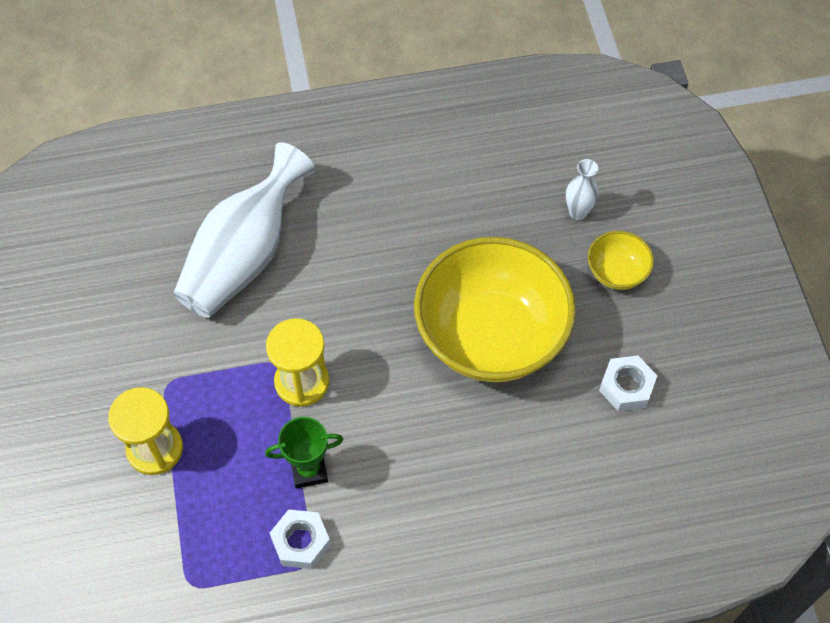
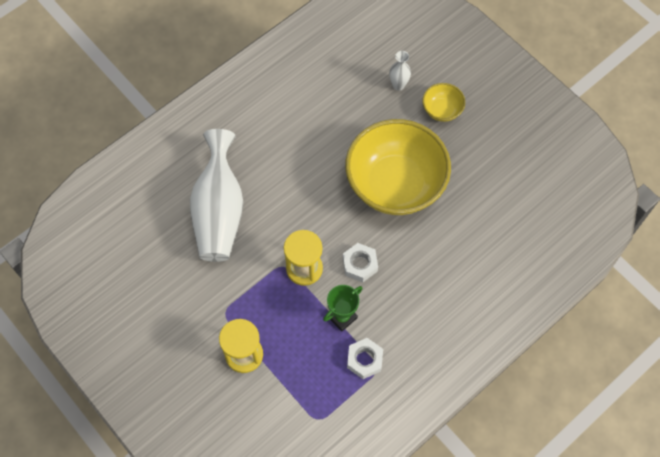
camera: 30 degrees left, 5 degrees up
(626, 387) = (487, 174): white nut -> white nut (360, 264)

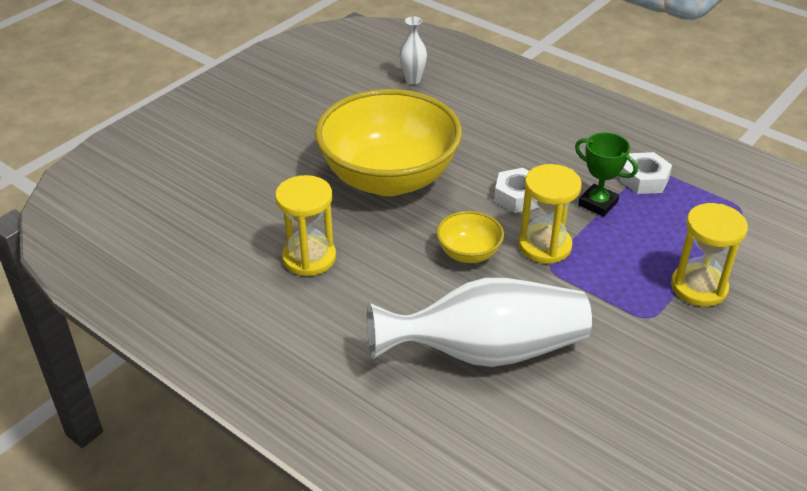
camera: 100 degrees left, 25 degrees down
(321, 127) = (309, 258): none -> yellow hourglass
(398, 85) = (227, 190): white vase -> white vase (413, 80)
(441, 110) = (265, 149): yellow bowl -> yellow bowl (468, 253)

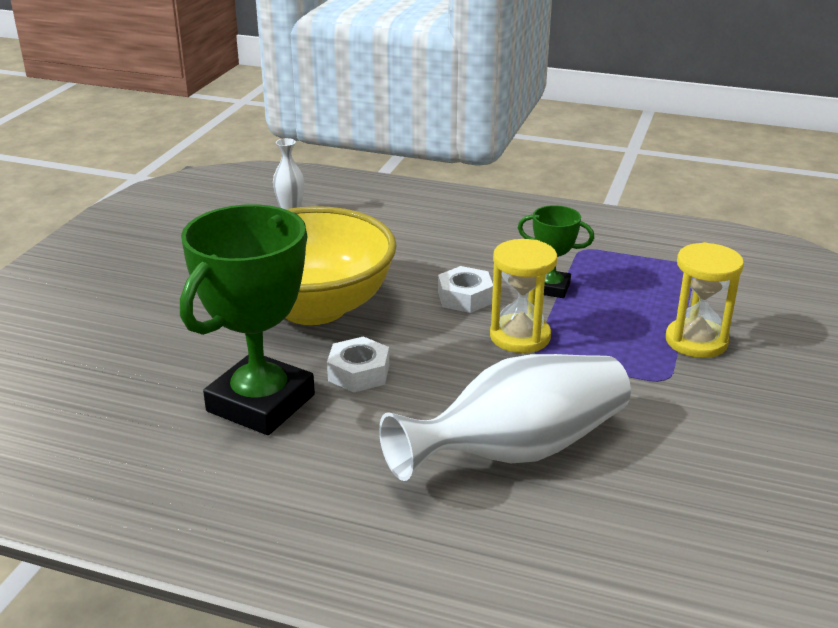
camera: 20 degrees left, 10 degrees down
(309, 258) = (261, 403): yellow hourglass -> green trophy
(468, 253) = (443, 360): yellow bowl -> none
(644, 179) = (583, 258): white nut -> white nut (358, 373)

